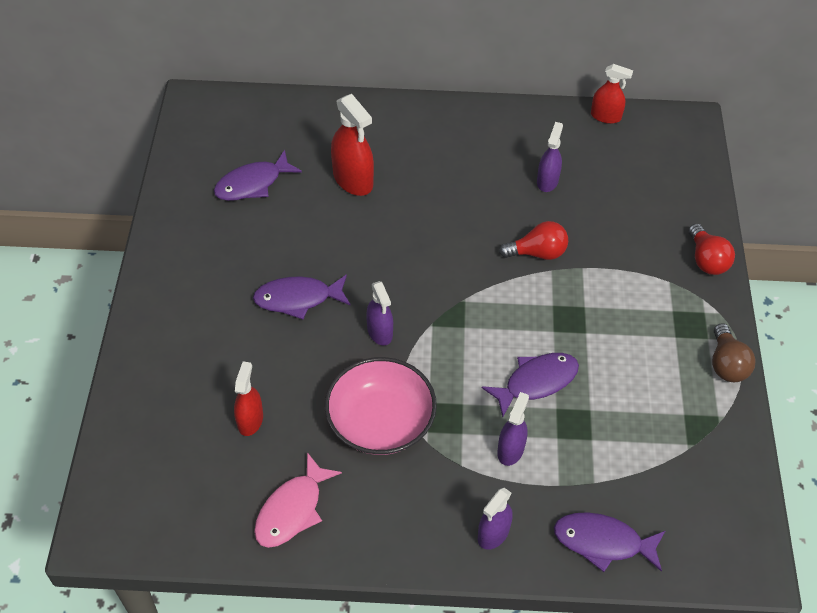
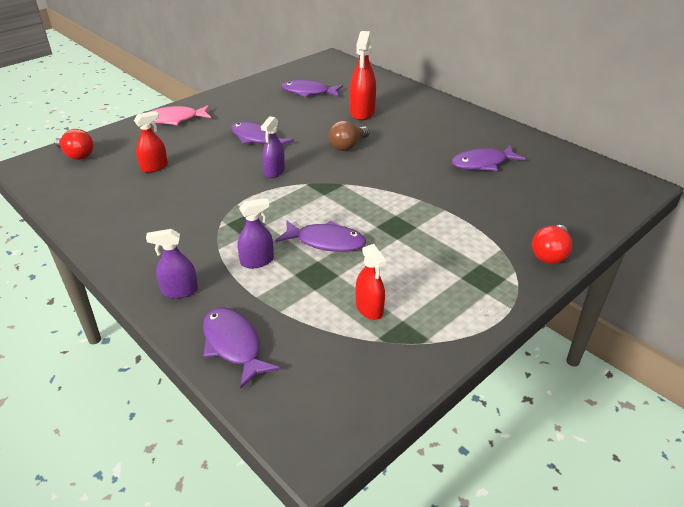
camera: 45 degrees right, 15 degrees down
(292, 509) = (108, 210): pink fish -> pink fish (175, 119)
(380, 422) = (210, 205): pink bowl -> none
(537, 253) = (424, 189): red light bulb -> red light bulb (77, 155)
(547, 181) = (482, 163): purple spray bottle -> purple fish
(605, 116) = (572, 155): red spray bottle -> red spray bottle (369, 308)
(726, 364) = (481, 316): brown light bulb -> brown light bulb (347, 146)

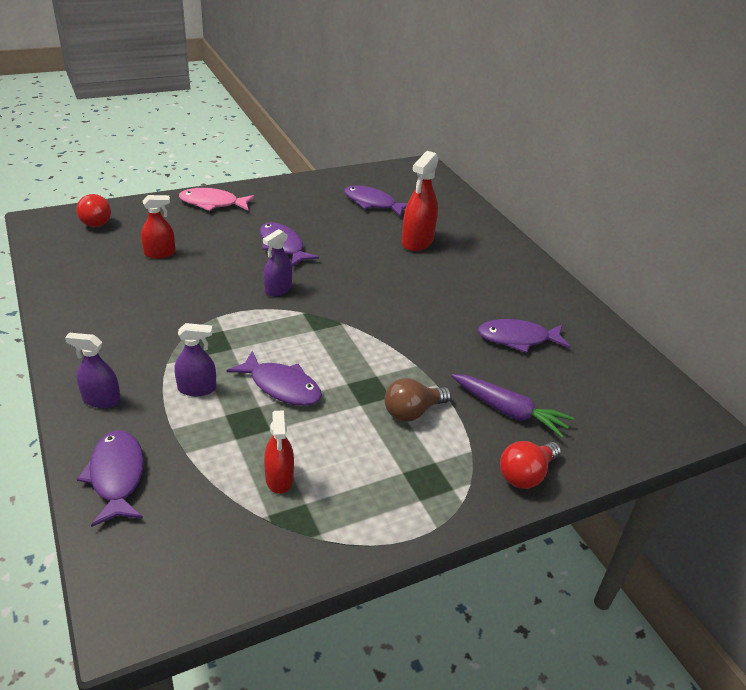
camera: 15 degrees right, 0 degrees up
(347, 146) = (375, 278): brown light bulb -> brown light bulb (412, 412)
(509, 214) = (508, 411): none -> purple carrot

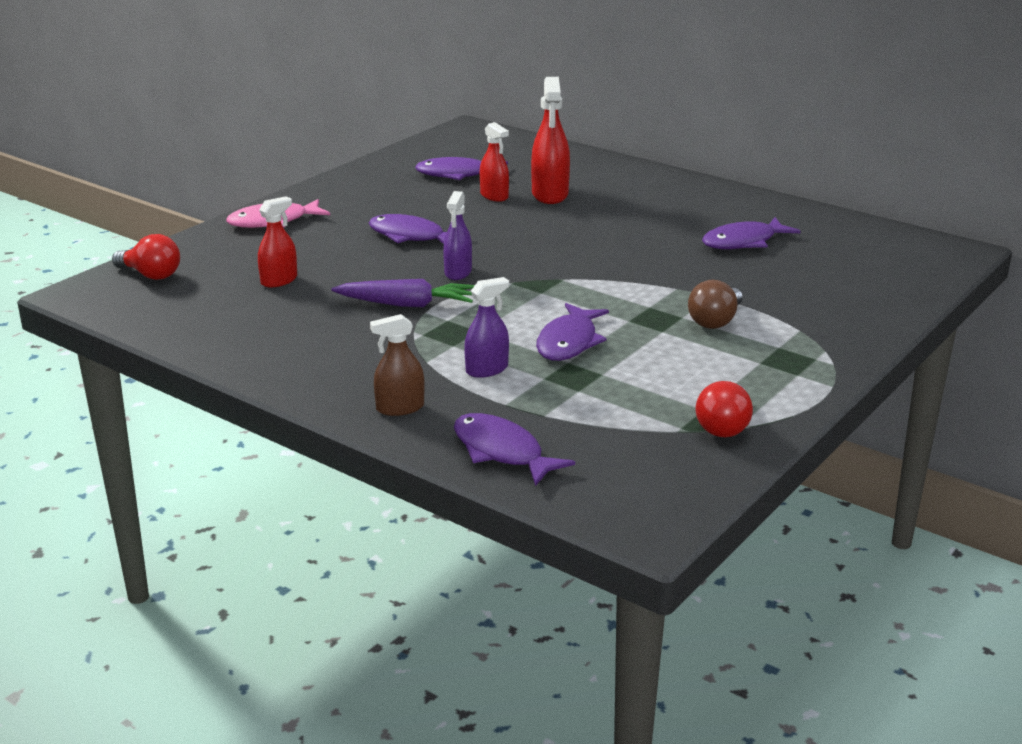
camera: 25 degrees left, 10 degrees down
(101, 400) = (400, 408): purple spray bottle -> brown spray bottle
(279, 478) = (657, 402): red spray bottle -> red spray bottle (494, 196)
(281, 386) = (569, 342): purple fish -> purple fish turned 105 degrees clockwise
(508, 411) = (798, 294): purple carrot -> purple carrot (406, 304)
(526, 474) = (863, 330): red light bulb -> red light bulb (724, 426)

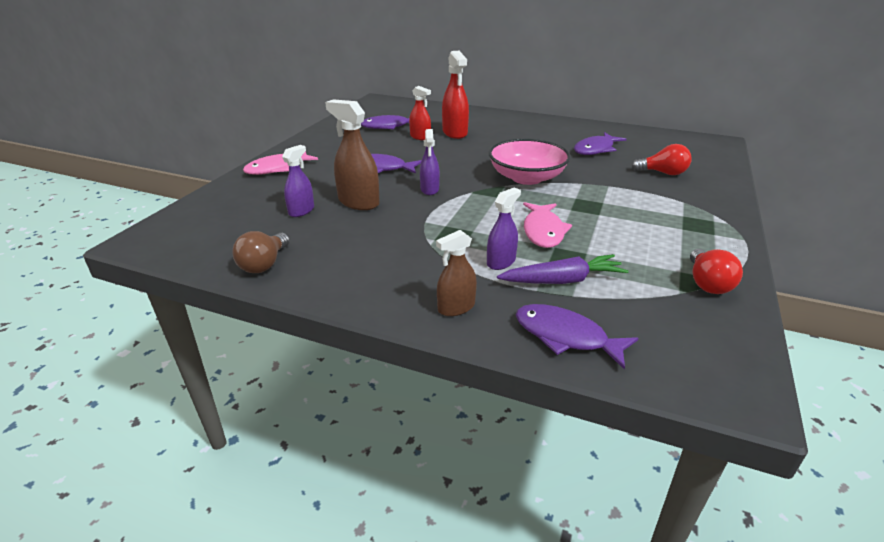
camera: 15 degrees left, 5 degrees up
(151, 275) = (196, 218): red light bulb -> red light bulb (663, 173)
(279, 280) = (301, 211): red spray bottle -> purple spray bottle
(355, 278) = (358, 202): none -> brown spray bottle
(406, 304) = (407, 217): purple carrot -> purple carrot (562, 280)
(569, 342) = (543, 231): purple fish -> pink fish
(604, 272) = (526, 177): none -> pink bowl
(715, 321) = (626, 203): brown light bulb -> brown light bulb (264, 264)

